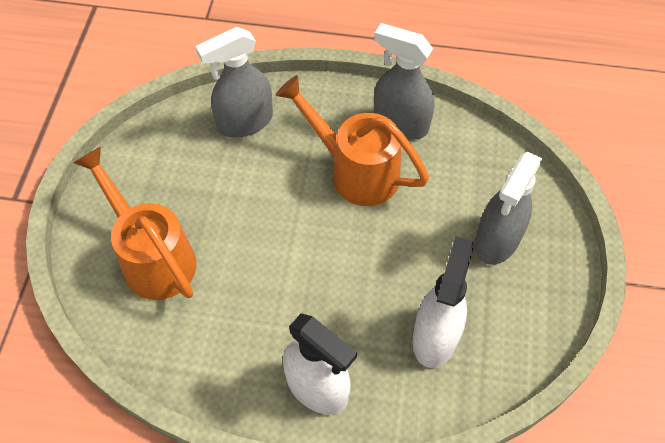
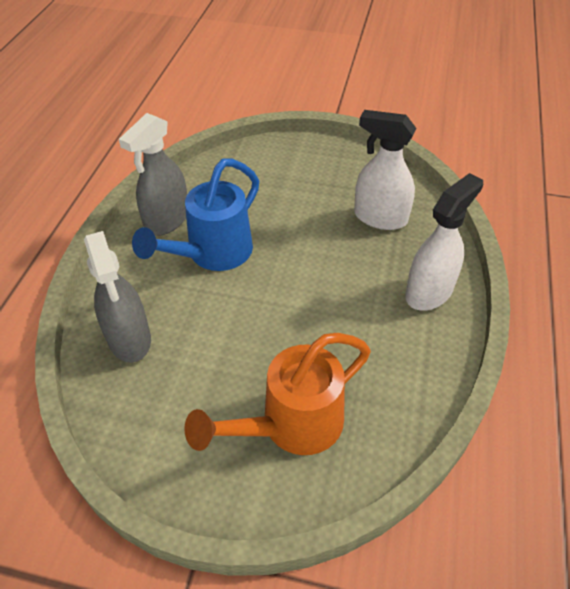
camera: 85 degrees left, 10 degrees down
(355, 171) = (213, 254): orange watering can -> blue watering can
(497, 240) = (296, 176): grey spray bottle -> none

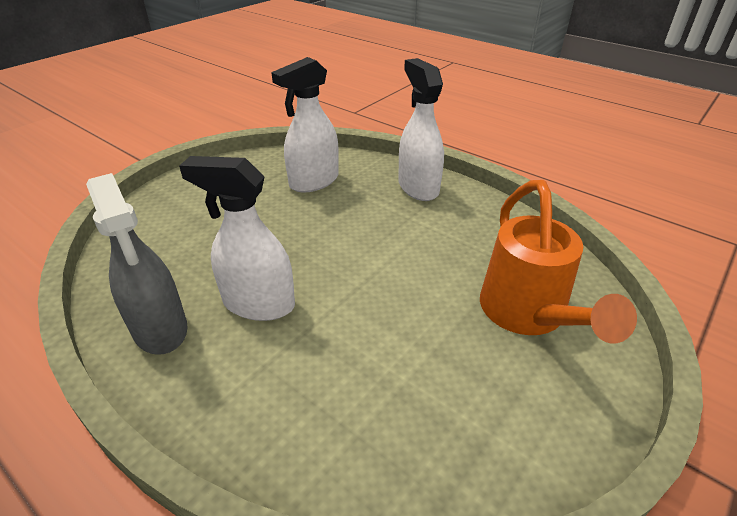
camera: 65 degrees left, 10 degrees down
(129, 339) = (337, 427): grey spray bottle -> none
(213, 254) = (258, 304): blue watering can -> white spray bottle

